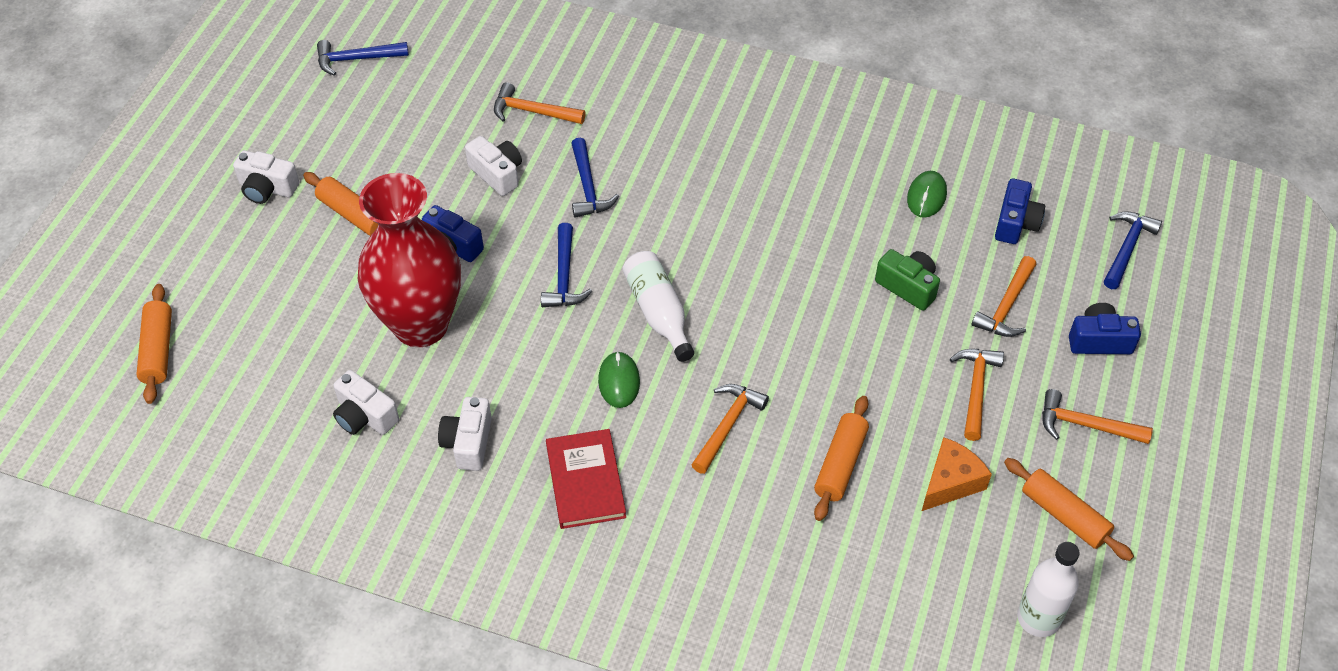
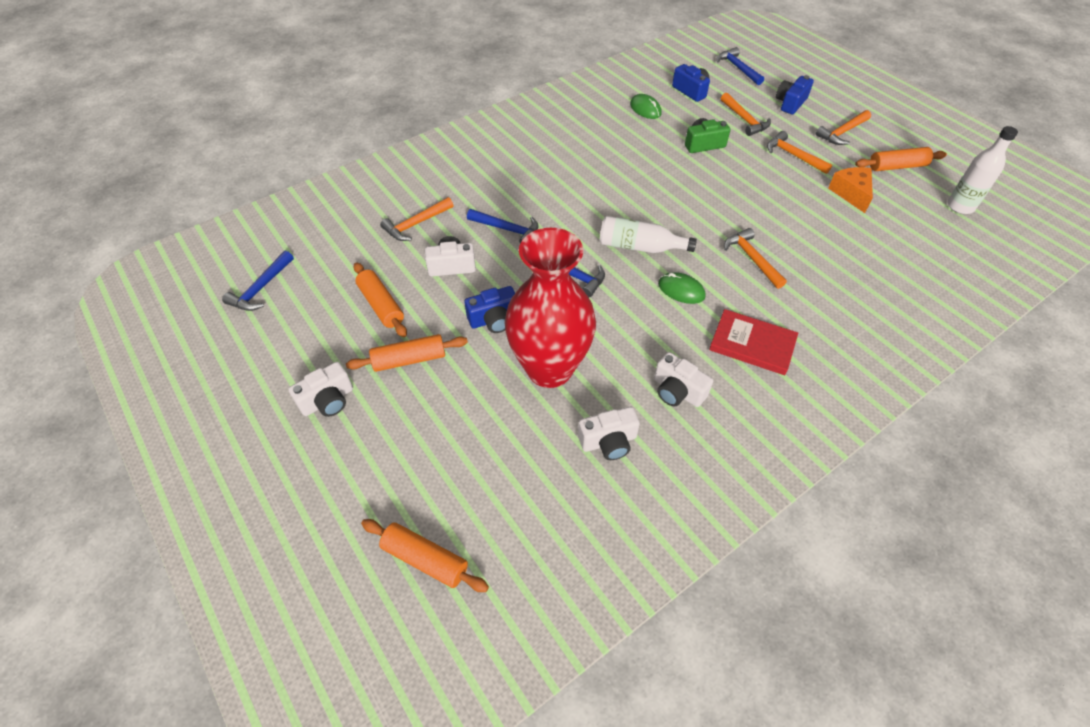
camera: 55 degrees left, 0 degrees up
(840, 464) = (812, 227): orange rolling pin -> orange rolling pin (381, 305)

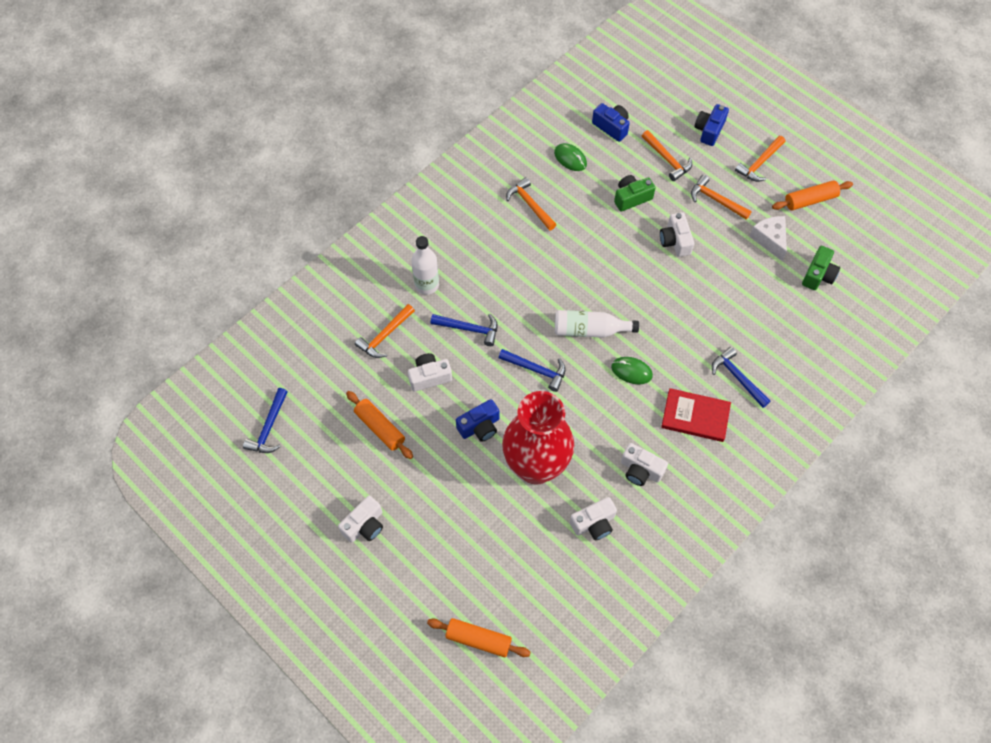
camera: 10 degrees left, 10 degrees up
(409, 359) = (419, 477): orange rolling pin -> none
(737, 68) = (654, 87): blue hammer -> blue hammer (737, 377)
(745, 183) = (675, 241): none -> white camera
(751, 258) = (688, 328): orange hammer -> orange hammer (530, 205)
(851, 193) = (770, 239): orange cheese -> white cheese
(906, 230) = (818, 275): none -> green camera
(960, 206) = (865, 241): white bottle -> white bottle (427, 285)

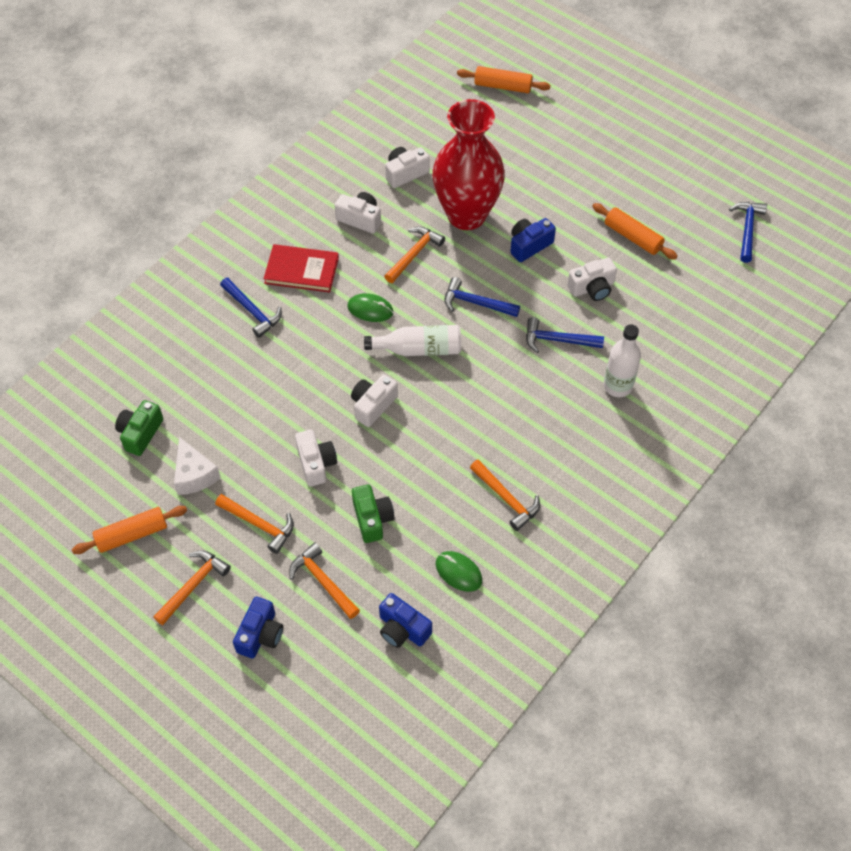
camera: 175 degrees right, 5 degrees down
(364, 525) = (625, 157): white camera -> white camera (373, 405)
(385, 336) = (652, 326): orange hammer -> orange hammer (414, 254)
(631, 198) = (372, 519): green camera -> green camera turned 75 degrees counterclockwise

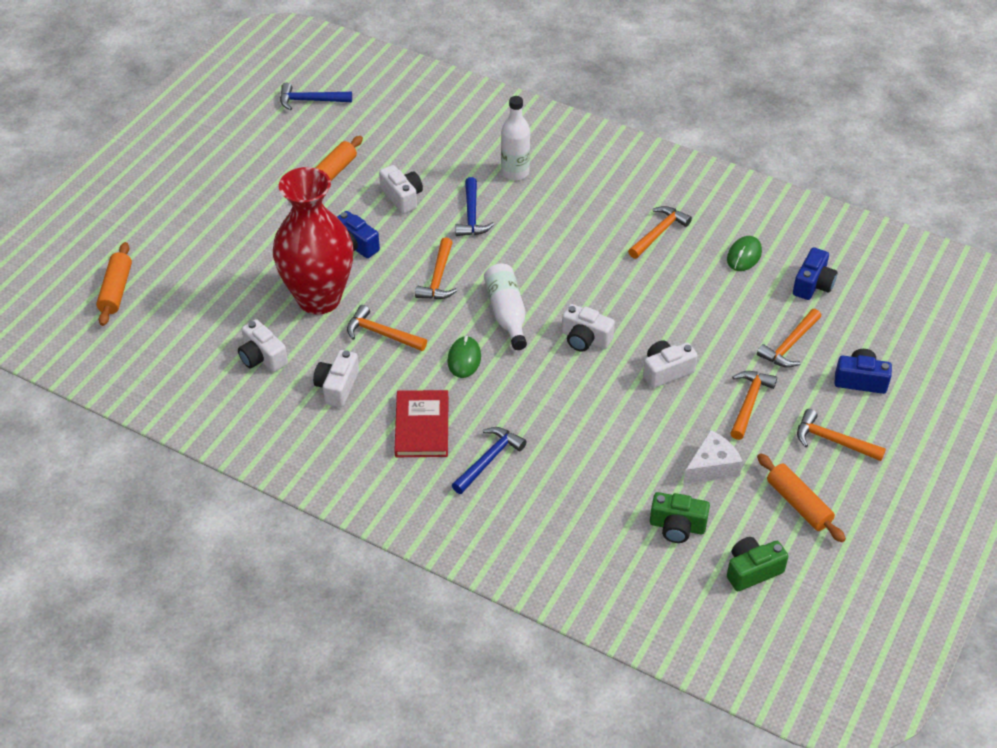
camera: 100 degrees left, 10 degrees down
(372, 519) = (712, 320): green camera -> green camera (752, 571)
(475, 303) = (438, 278): blue hammer -> orange hammer

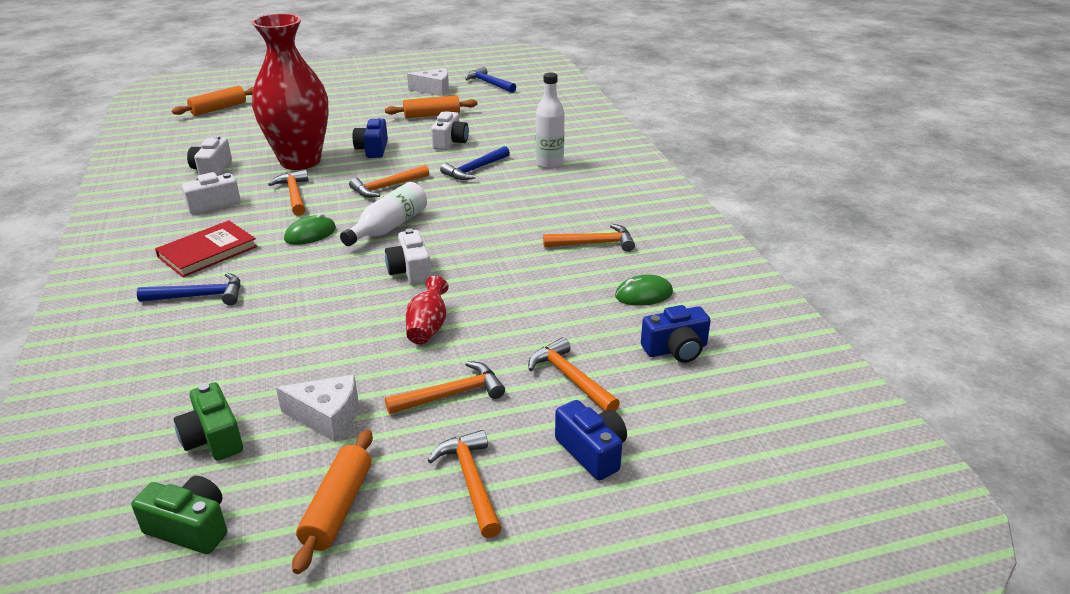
camera: 45 degrees right, 15 degrees down
(276, 139) = (434, 90): none -> white cheese
(666, 371) = (428, 327): white camera -> red vase
(789, 345) = (570, 378): orange hammer -> orange hammer turned 60 degrees clockwise

